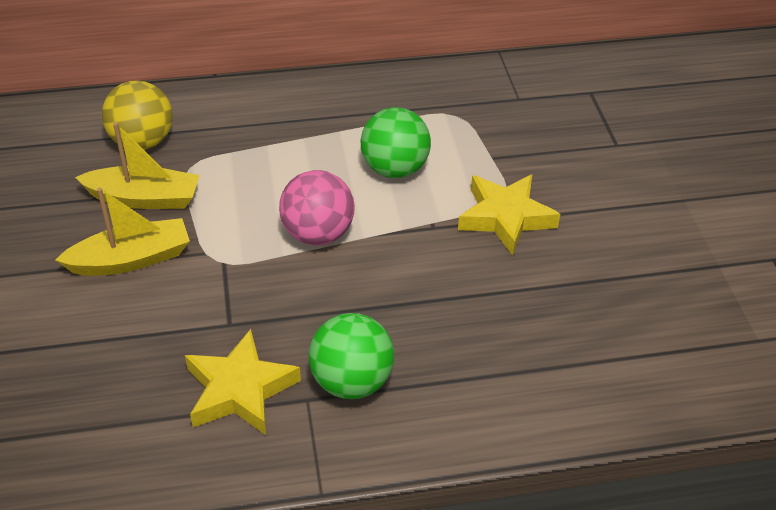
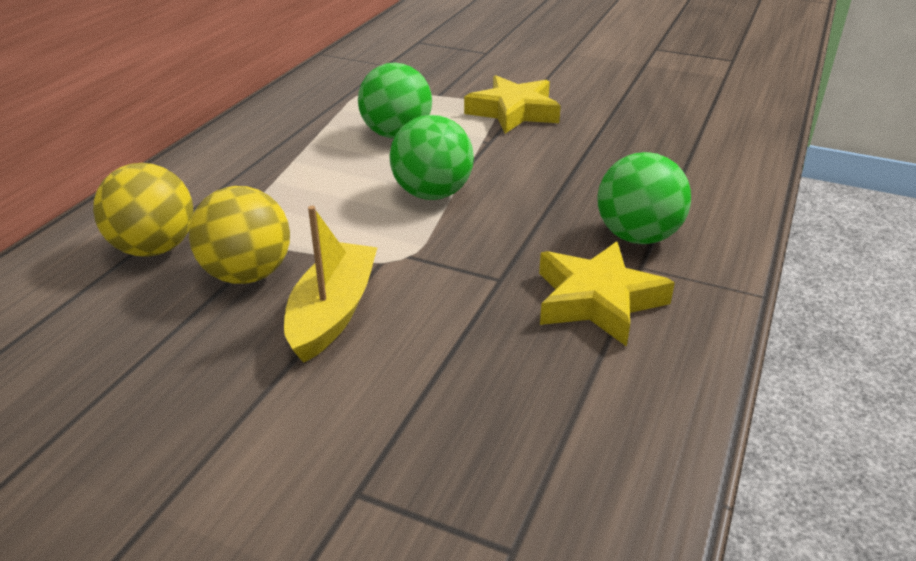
camera: 55 degrees left, 10 degrees down
(144, 198) = (247, 274): yellow boat -> yellow ball
(318, 234) = (432, 194): pink ball -> green ball

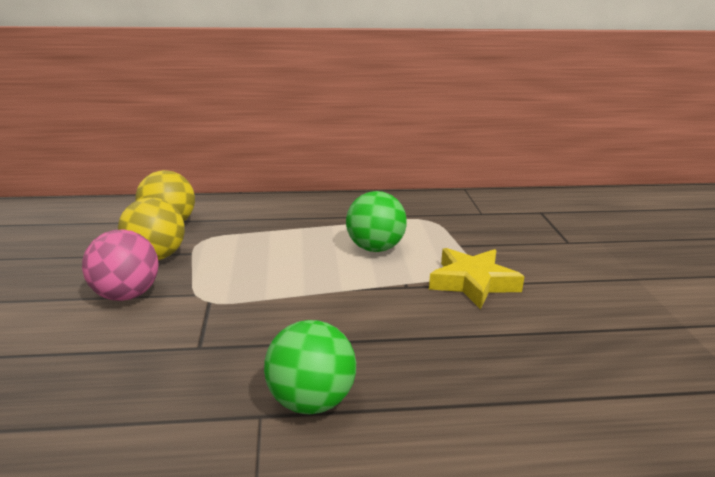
camera: 60 degrees right, 10 degrees down
(332, 312) = (126, 295): yellow boat -> pink ball
(432, 194) = (300, 286): green ball -> none
(597, 300) = (191, 402): yellow star -> none

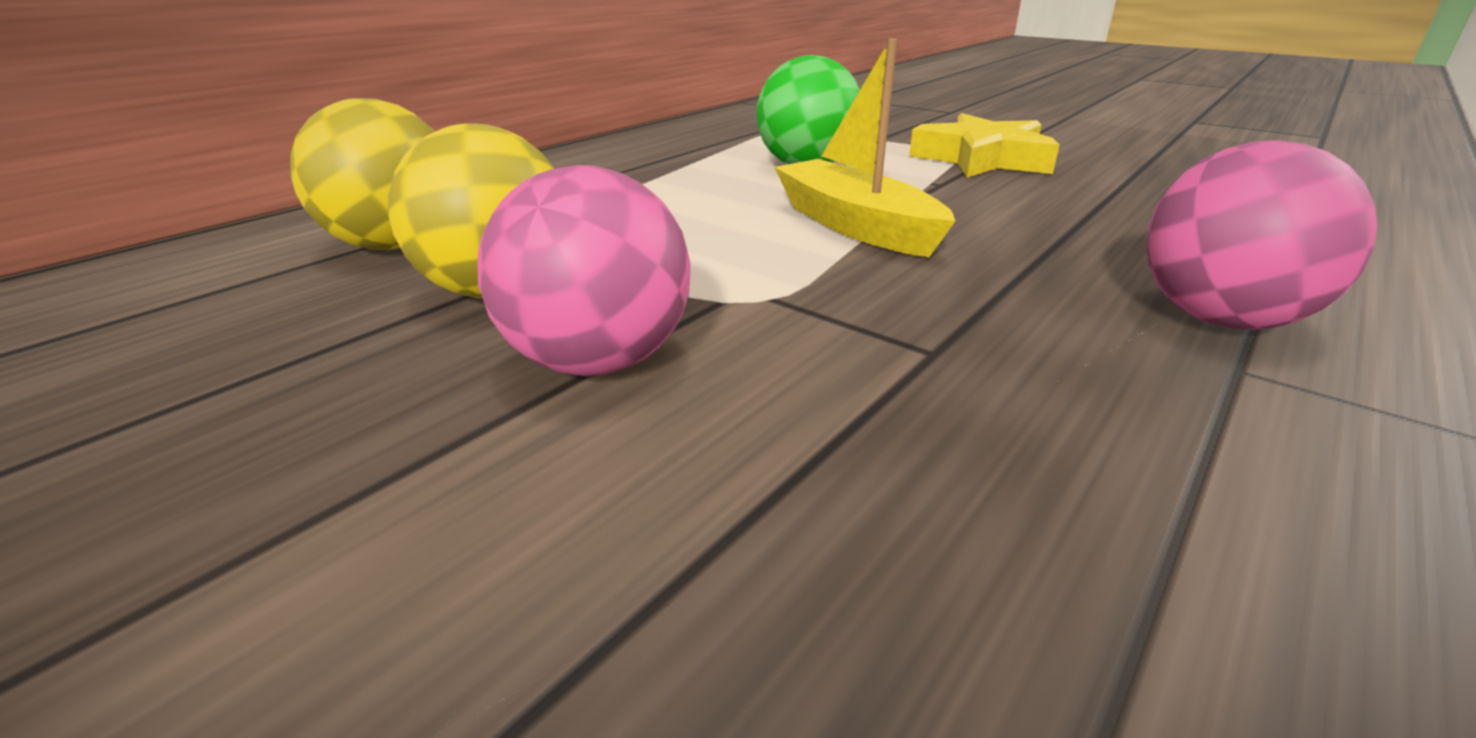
camera: 45 degrees left, 5 degrees up
(308, 288) = (855, 225): none -> yellow boat
(311, 402) = (1219, 319): green ball -> pink ball

